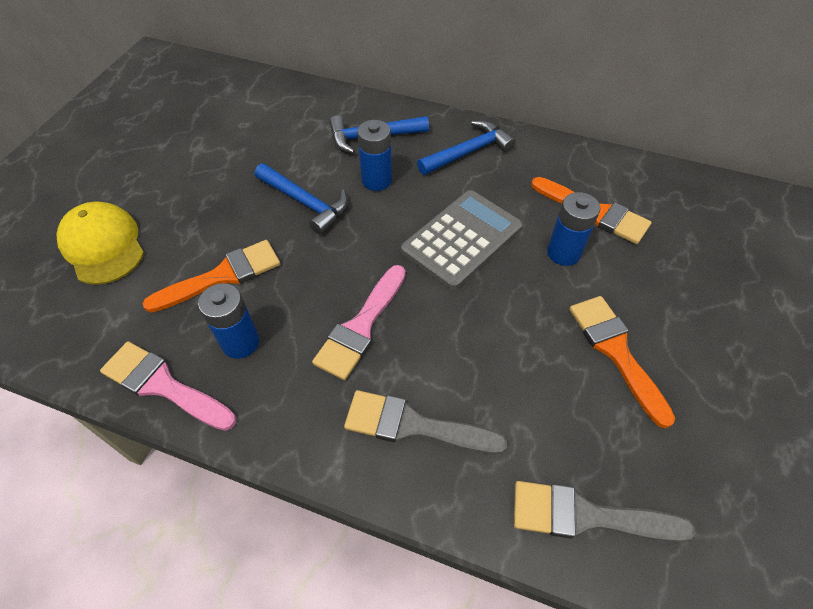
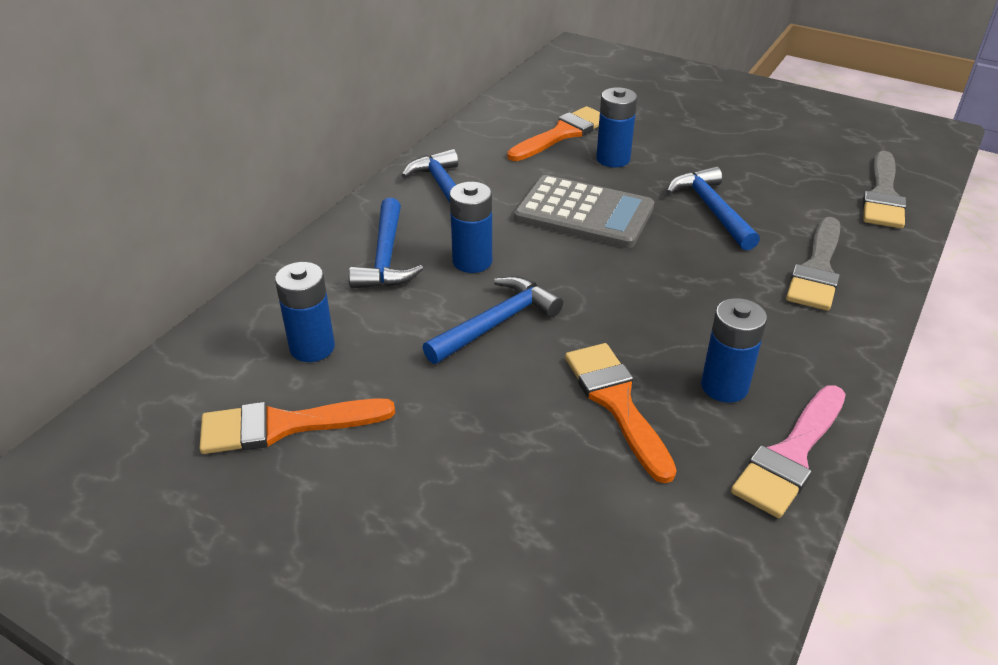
camera: 80 degrees left, 15 degrees down
(103, 245) = (536, 545): yellow cap -> none
(273, 124) = (312, 347): none -> blue battery
(361, 326) = (701, 292): pink brush -> none
(461, 239) = (584, 213): grey calculator -> grey calculator turned 150 degrees clockwise
(497, 335) = (712, 210): none -> blue hammer
(616, 351) = (728, 155): orange brush -> orange brush (284, 426)

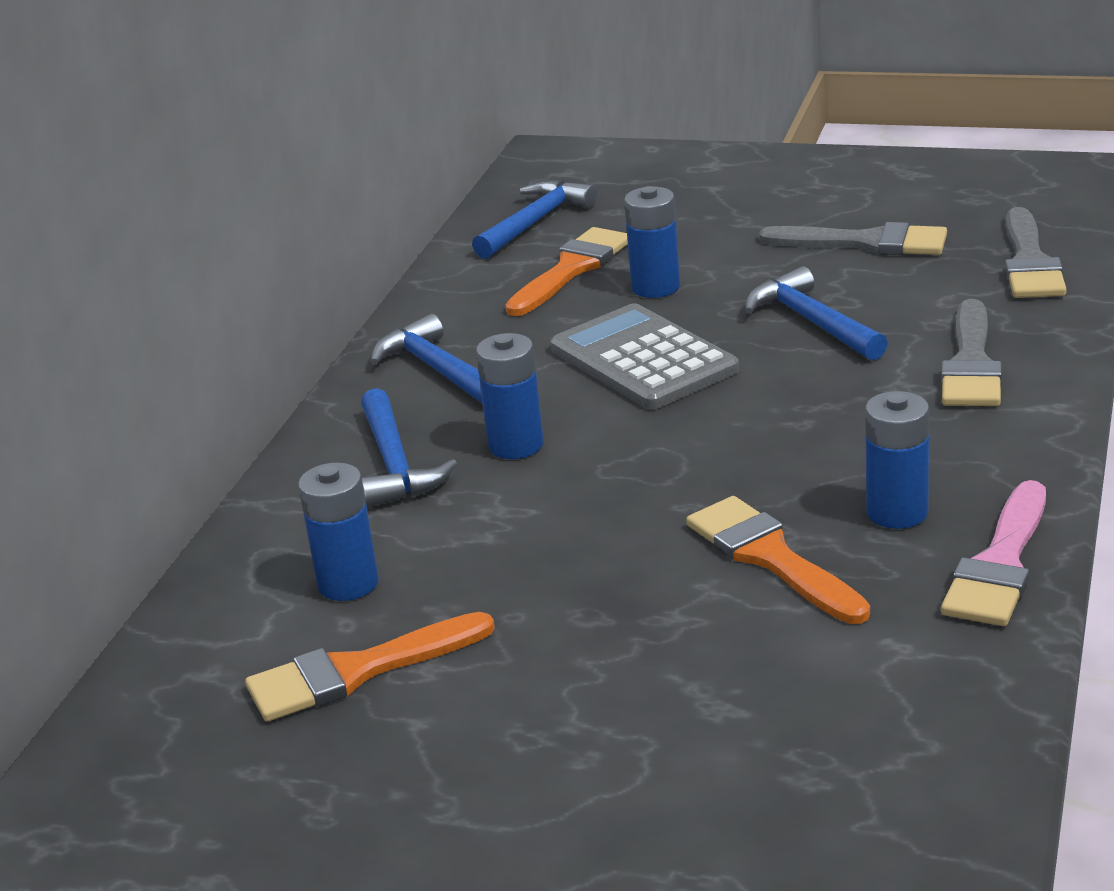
camera: 10 degrees left, 10 degrees down
(496, 323) = (580, 507): blue hammer -> blue hammer (535, 222)
(584, 213) = (643, 360): grey calculator -> grey calculator turned 135 degrees counterclockwise
(769, 155) = (866, 243): none -> grey brush

